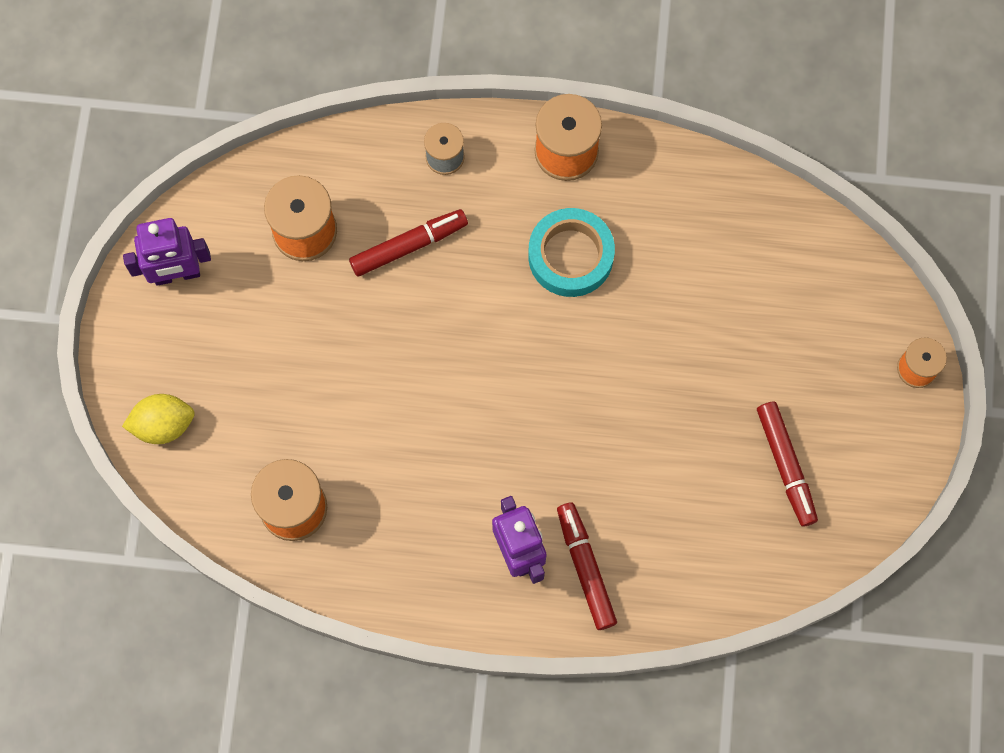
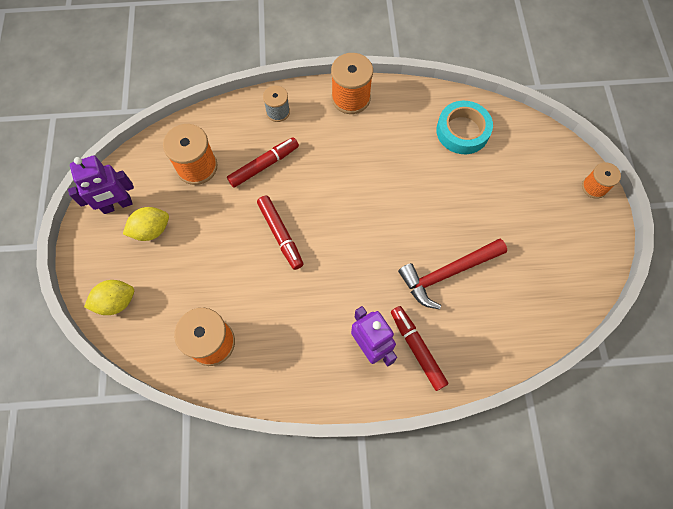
camera: 10 degrees left, 5 degrees down
(225, 323) = (151, 230): none -> yellow lemon
(570, 256) = (366, 155): turquoise tape -> turquoise tape (462, 131)
(655, 465) = (448, 273): none -> red hammer
(786, 466) = (531, 259): red marker -> red marker (280, 234)

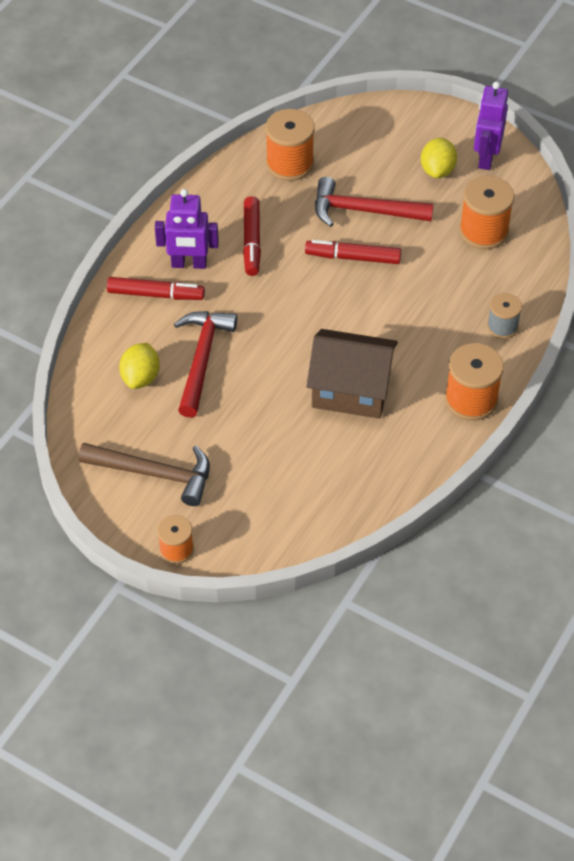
camera: 125 degrees right, 15 degrees down
(116, 302) = (383, 120): yellow lemon -> yellow lemon (141, 377)
(228, 255) = (364, 211): none -> red hammer
(264, 165) = (443, 283): red marker -> red marker (252, 241)
(397, 166) = (351, 390): none -> brown house
(462, 131) = (345, 475): turquoise tape -> none
(558, 238) = (154, 473): none -> brown hammer

